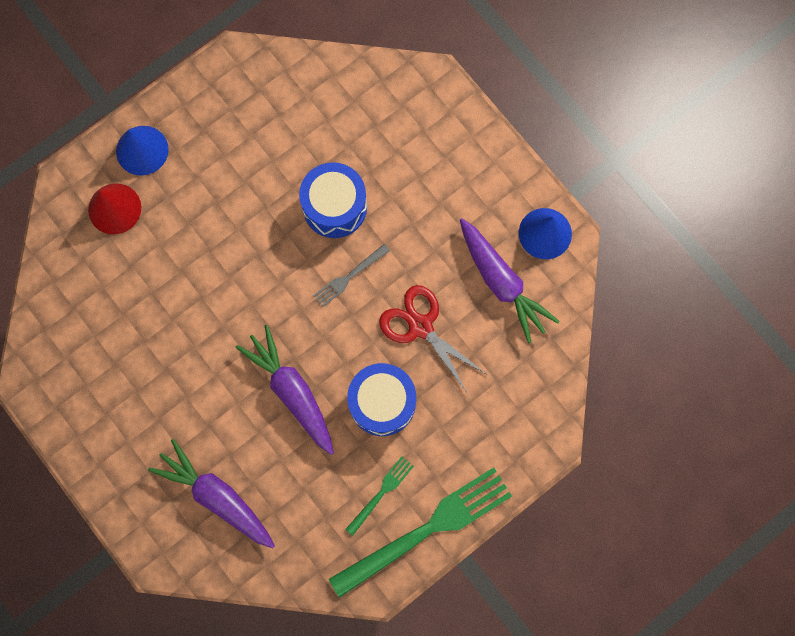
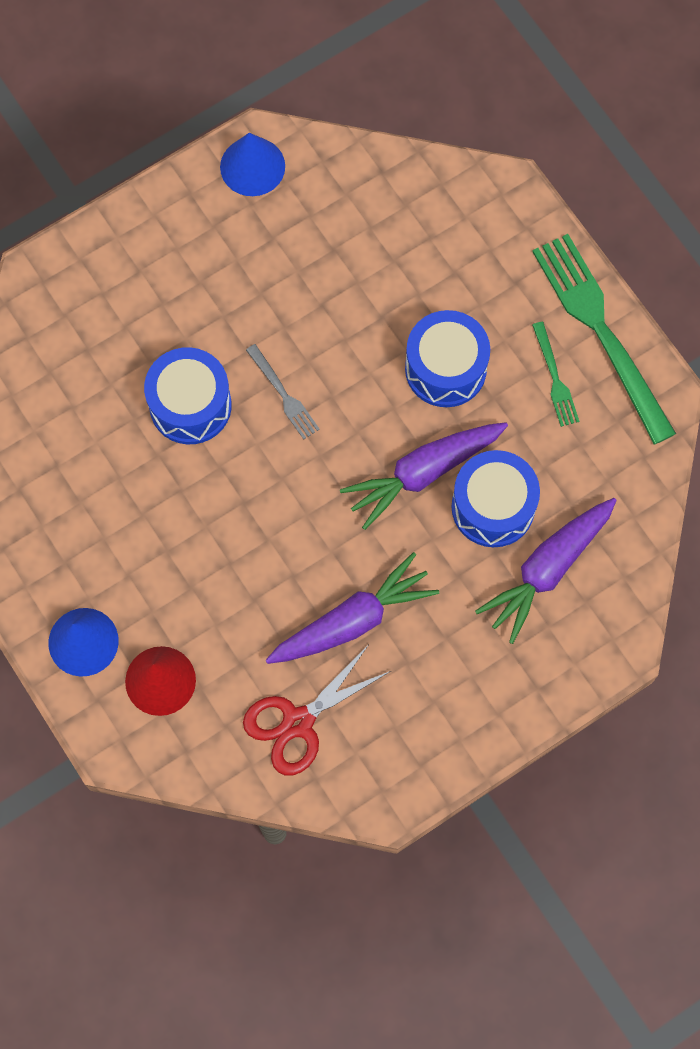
camera: 85 degrees left, 5 degrees down
(267, 449) = (493, 507): none -> blue drum
(381, 493) = (555, 378): green fork -> green fork turned 150 degrees counterclockwise
(421, 326) = (355, 317): red scissors -> red scissors (298, 722)
(501, 283) = (309, 221): purple carrot -> purple carrot (353, 620)

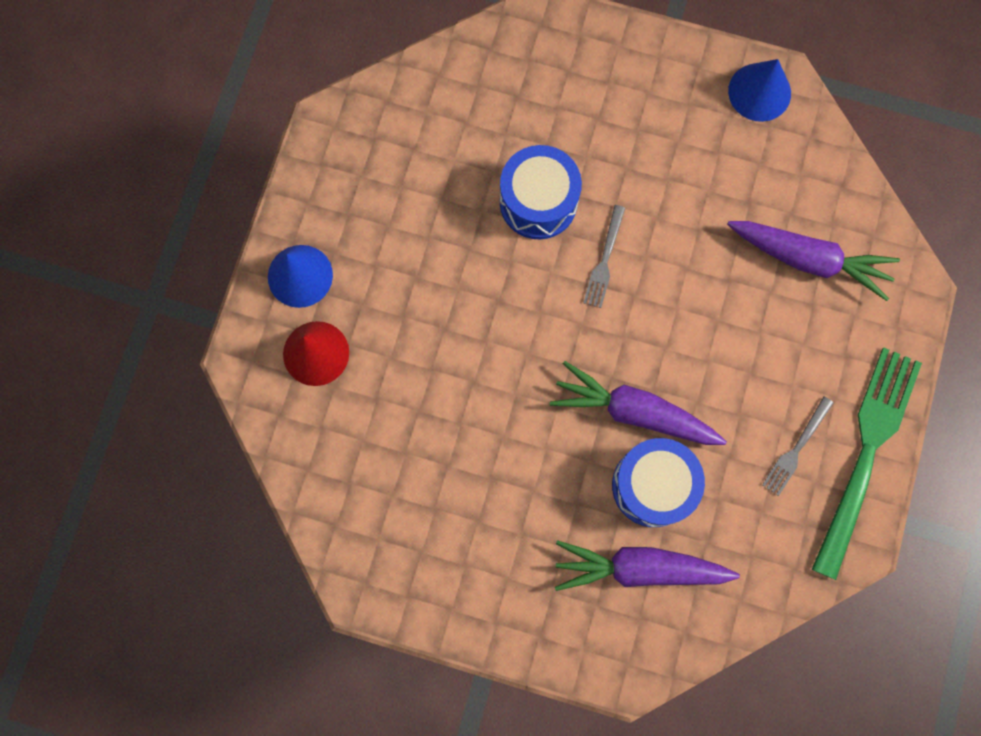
camera: 50 degrees right, 5 degrees up
(298, 722) = (366, 478): red scissors -> none
(353, 620) = (476, 454): purple carrot -> purple carrot (809, 260)
(445, 369) = (730, 360): blue drum -> none
(555, 378) = (796, 449): green fork -> grey fork

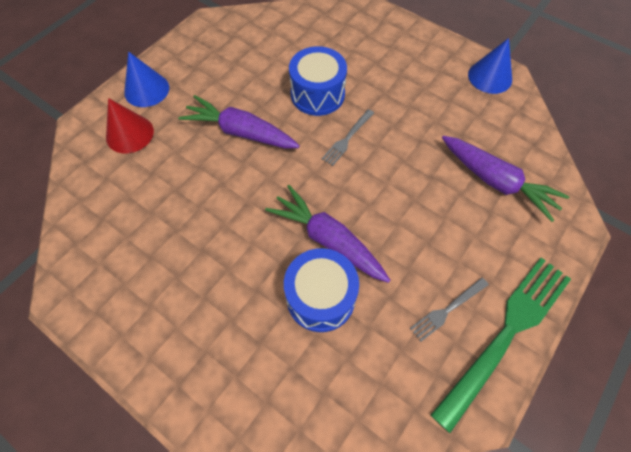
camera: 20 degrees right, 15 degrees down
(639, 568) = (283, 358): purple carrot -> purple carrot (240, 132)

